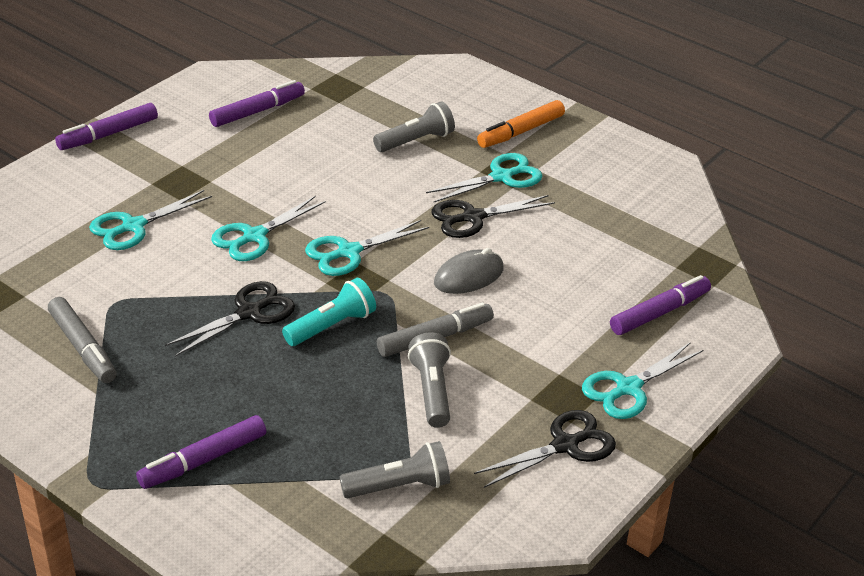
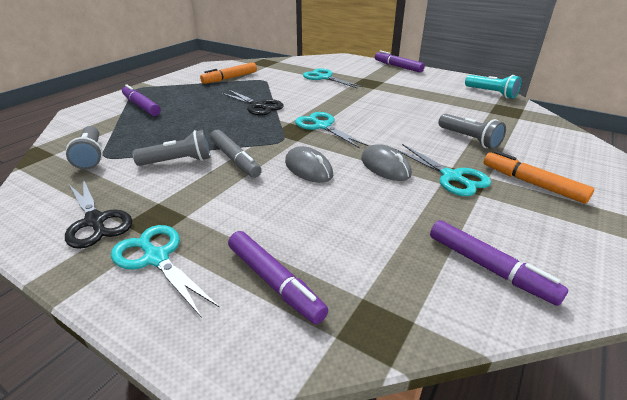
camera: 85 degrees right, 5 degrees down
(83, 347) = (230, 78): grey marker -> orange marker
(254, 236) = (327, 101): turquoise scissors -> none
(257, 111) = (452, 92): purple marker -> purple marker (488, 267)
(331, 326) = (247, 127): turquoise flashlight -> turquoise flashlight (491, 93)
(473, 217) = (385, 166): black scissors -> grey mouse

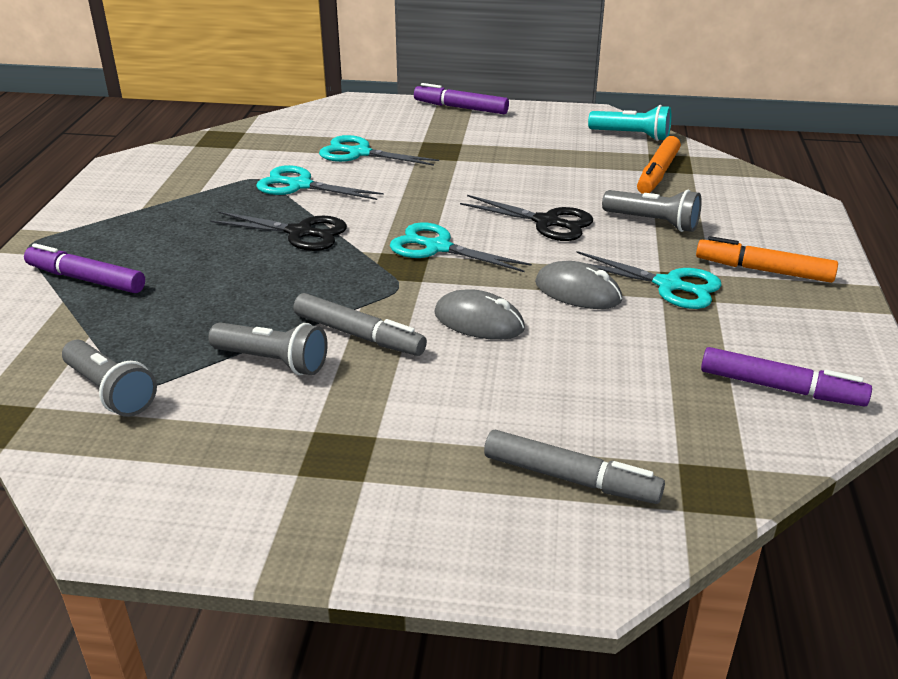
camera: 25 degrees left, 0 degrees up
(95, 221) = (251, 483): black scissors -> black scissors (546, 222)
(156, 258) = (397, 500): turquoise scissors -> turquoise scissors (300, 185)
(178, 161) = (273, 361): grey flashlight -> grey flashlight turned 60 degrees clockwise
(230, 78) = (191, 186): orange marker -> orange marker (658, 173)
(274, 281) = (570, 478): purple marker -> grey marker

